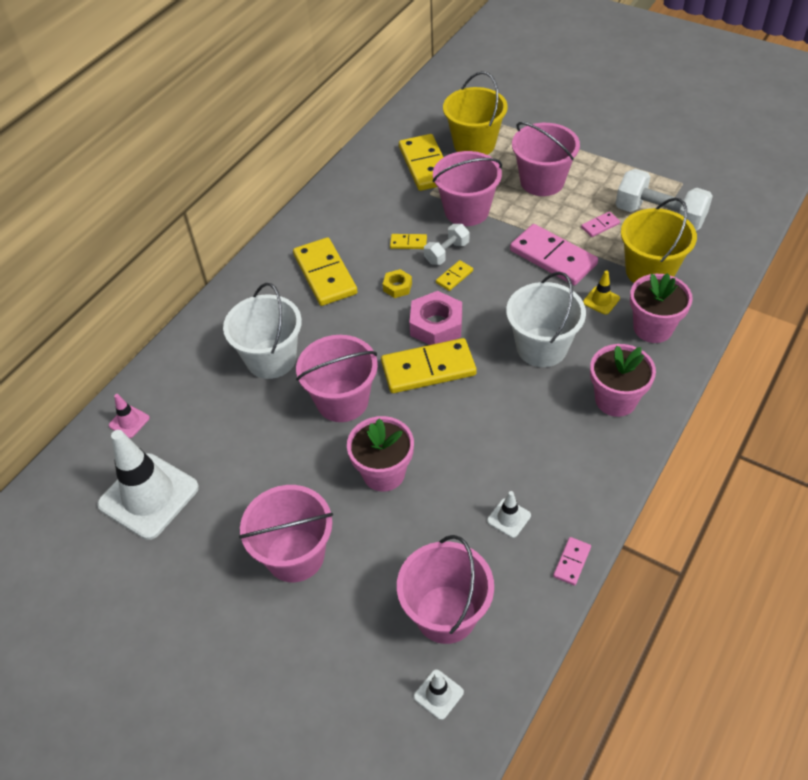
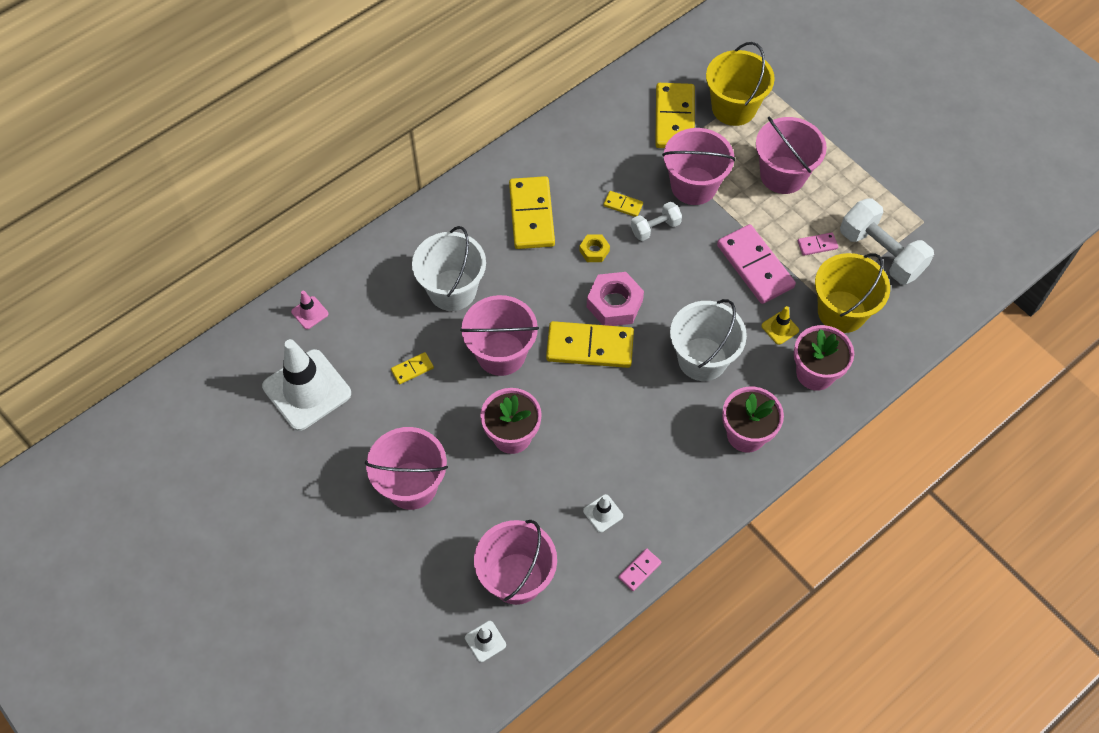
camera: 15 degrees right, 10 degrees up
(454, 277) = (652, 257): yellow domino -> yellow domino (412, 369)

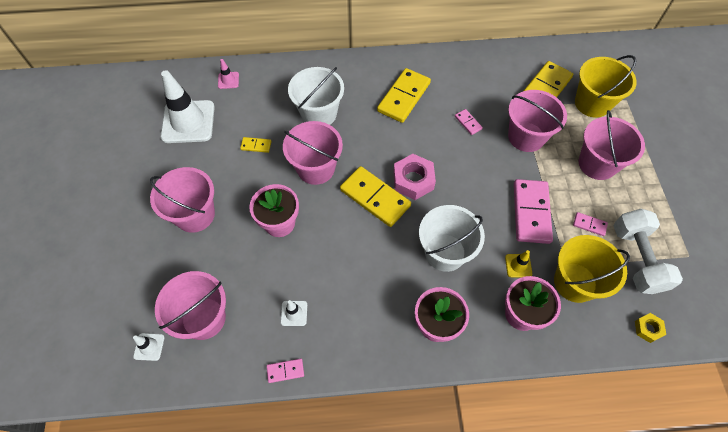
camera: 35 degrees right, 0 degrees up
(594, 251) = (426, 140): yellow nut -> yellow nut (648, 329)
(623, 205) = (468, 123): yellow domino -> pink domino
(655, 228) = (478, 148): white dumbbell -> none

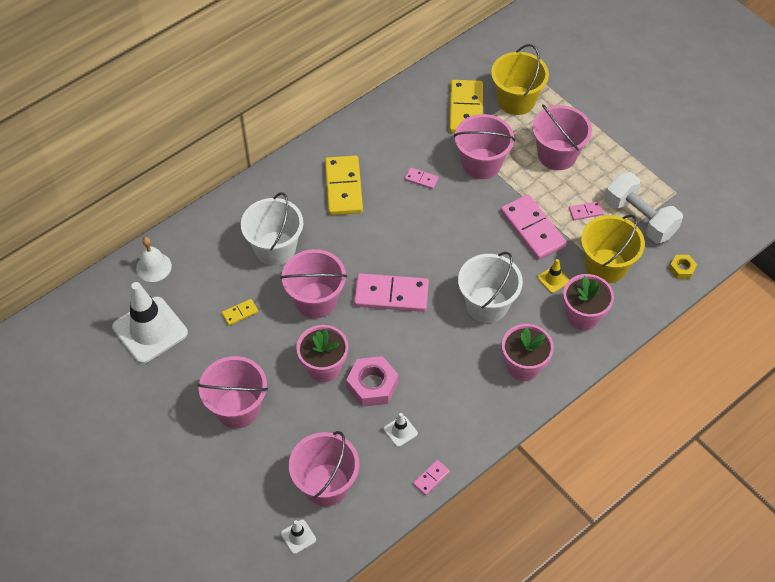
camera: 35 degrees left, 5 degrees down
(228, 80) = (154, 267): pink traffic cone -> white bell
(375, 198) = (391, 294): yellow domino -> pink domino
(413, 180) = (413, 259): pink nut -> pink nut (372, 385)

